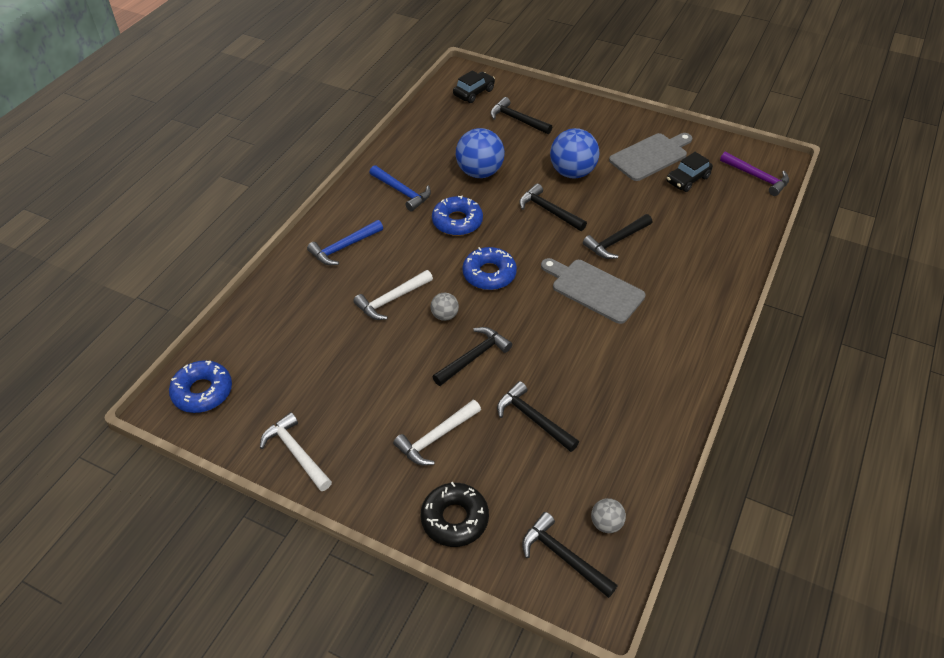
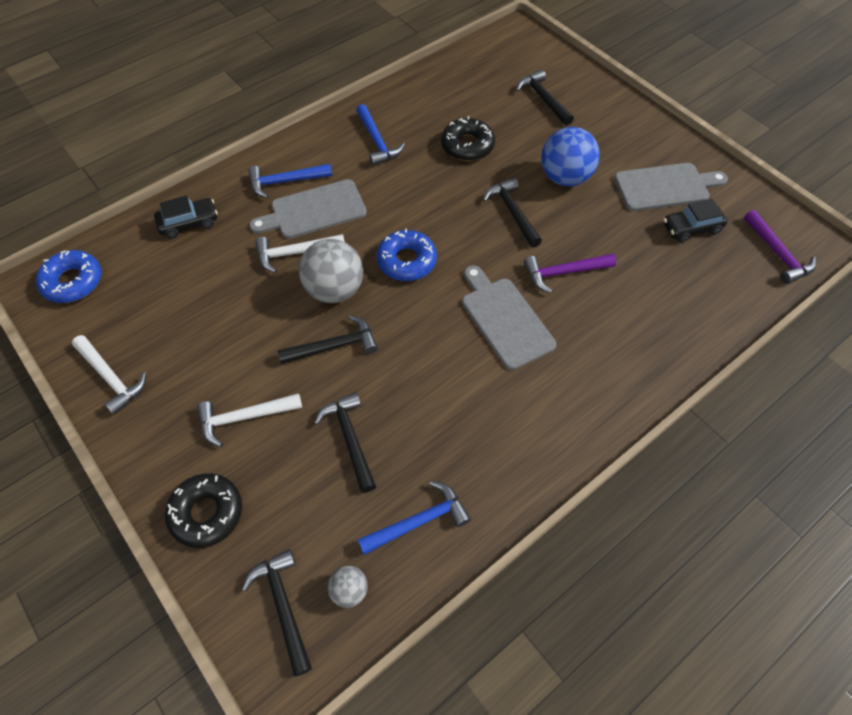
camera: 25 degrees right, 10 degrees up
(296, 453) = (111, 378): white hammer -> white hammer turned 150 degrees clockwise
(385, 262) = (314, 210): none -> grey cutting board
(444, 315) = (334, 290): grey ball -> grey ball, size x2.01
(457, 221) = (411, 192): blue donut -> none
(474, 92) = (516, 56): black car -> black car (189, 223)
(479, 172) = (467, 146): blue ball -> black donut
(616, 241) = (564, 273): black hammer -> purple hammer
(625, 454) = (418, 521): none -> blue hammer

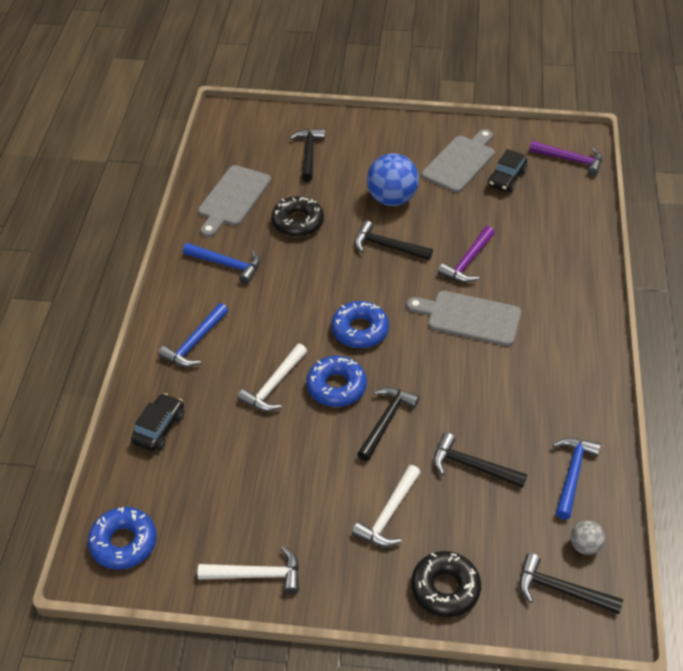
camera: 45 degrees left, 10 degrees down
(314, 210) = (246, 346): grey cutting board -> grey cutting board (233, 199)
(334, 290) = (336, 386): grey ball -> blue donut
(543, 99) = (308, 154): black hammer -> black hammer turned 75 degrees clockwise

